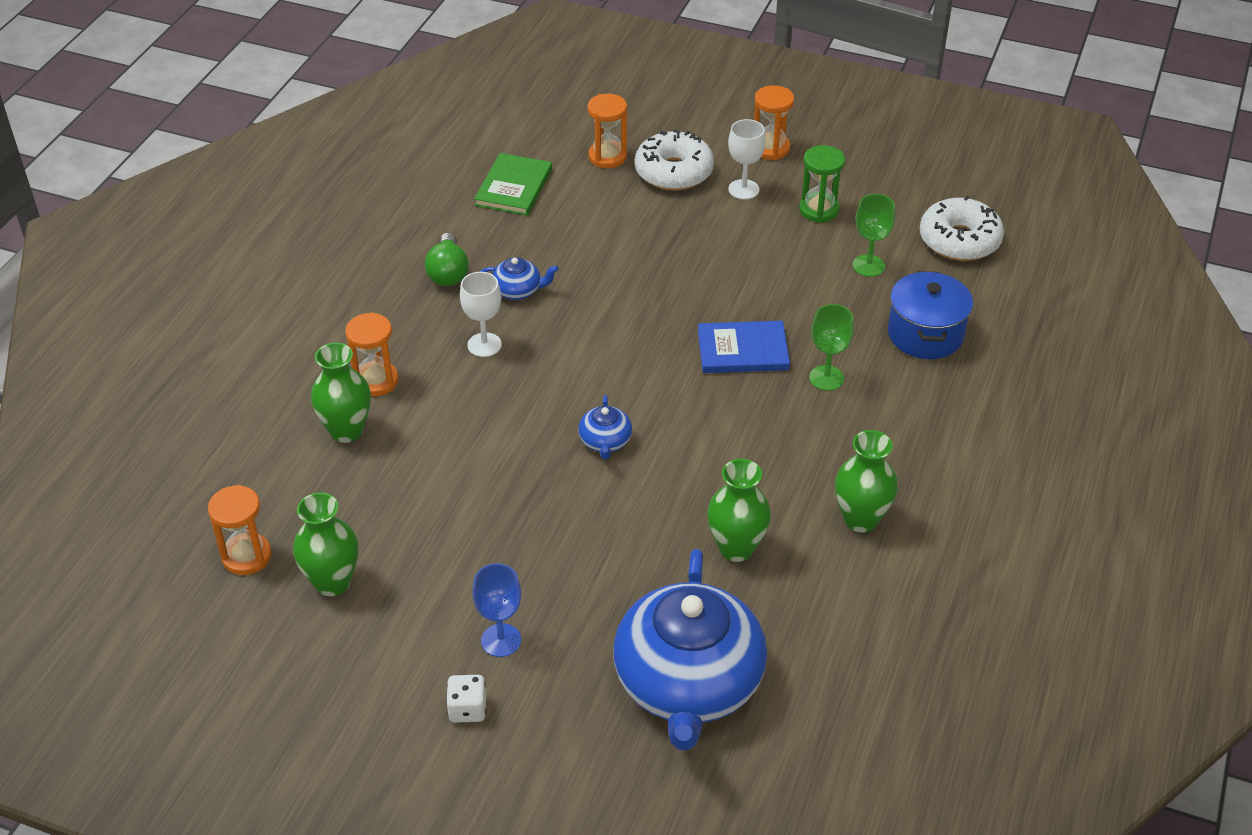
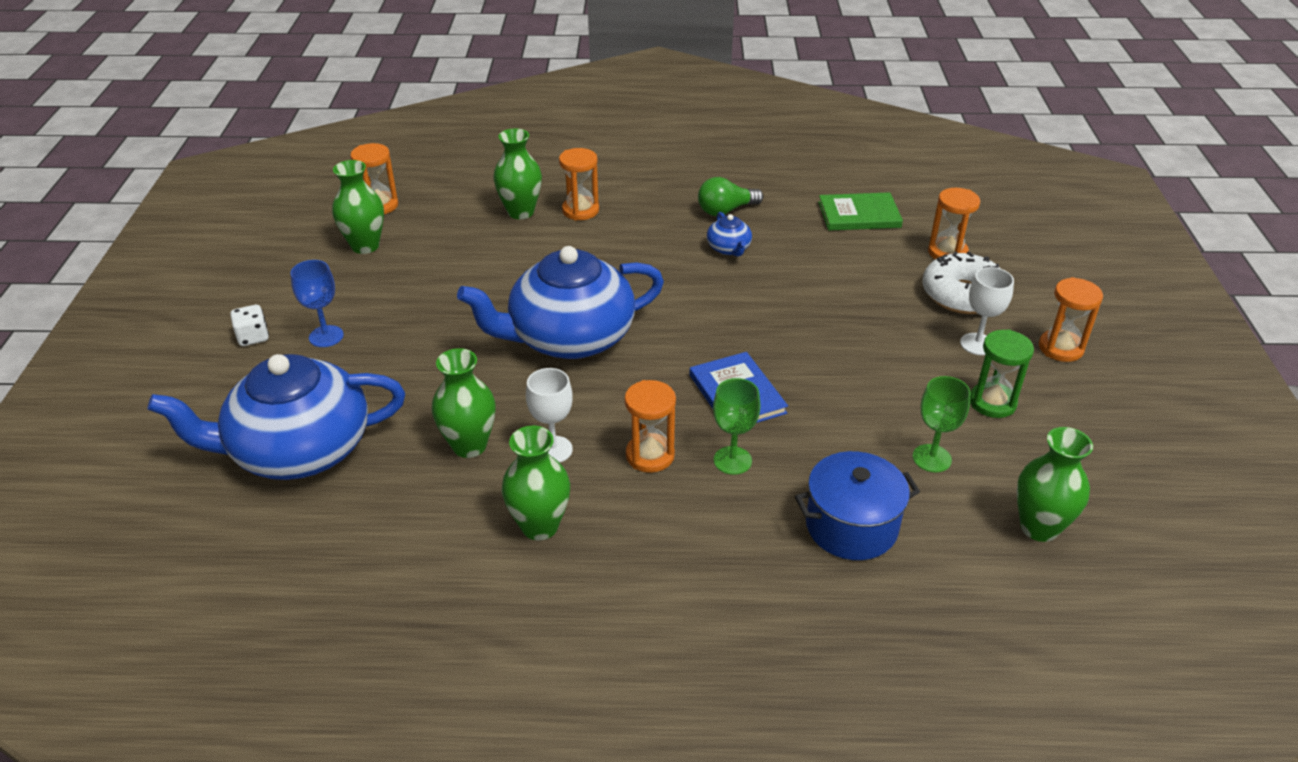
camera: 70 degrees right, 5 degrees down
(484, 345) = (651, 248): white goblet -> white goblet (553, 450)
(605, 441) = (569, 338): blue teapot -> blue teapot, size x2.48
(800, 427) = (650, 455): none -> orange hourglass
(959, 240) = (1039, 527): white donut -> green vase

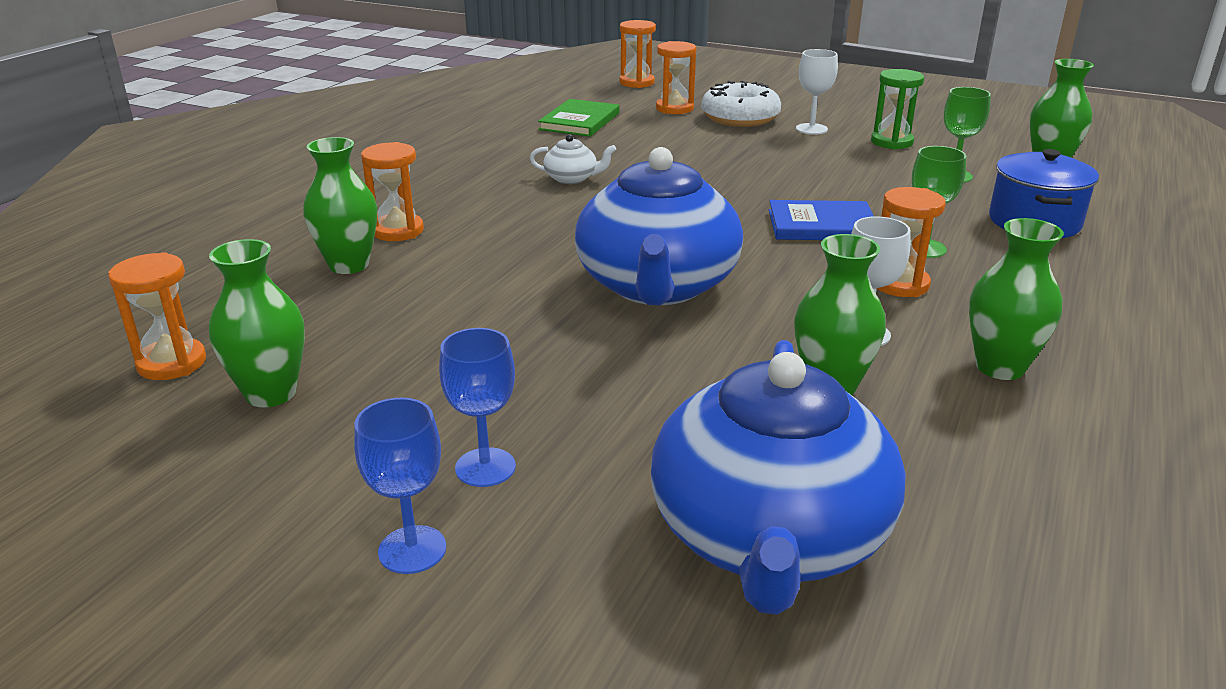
camera: 65 degrees left, 10 degrees down
(253, 337) = (412, 550): white dice -> blue goblet
(726, 210) = (500, 166): green light bulb -> none
(729, 248) = (572, 178): blue teapot -> white teapot
(1060, 348) = (836, 109): orange hourglass -> orange hourglass (637, 83)

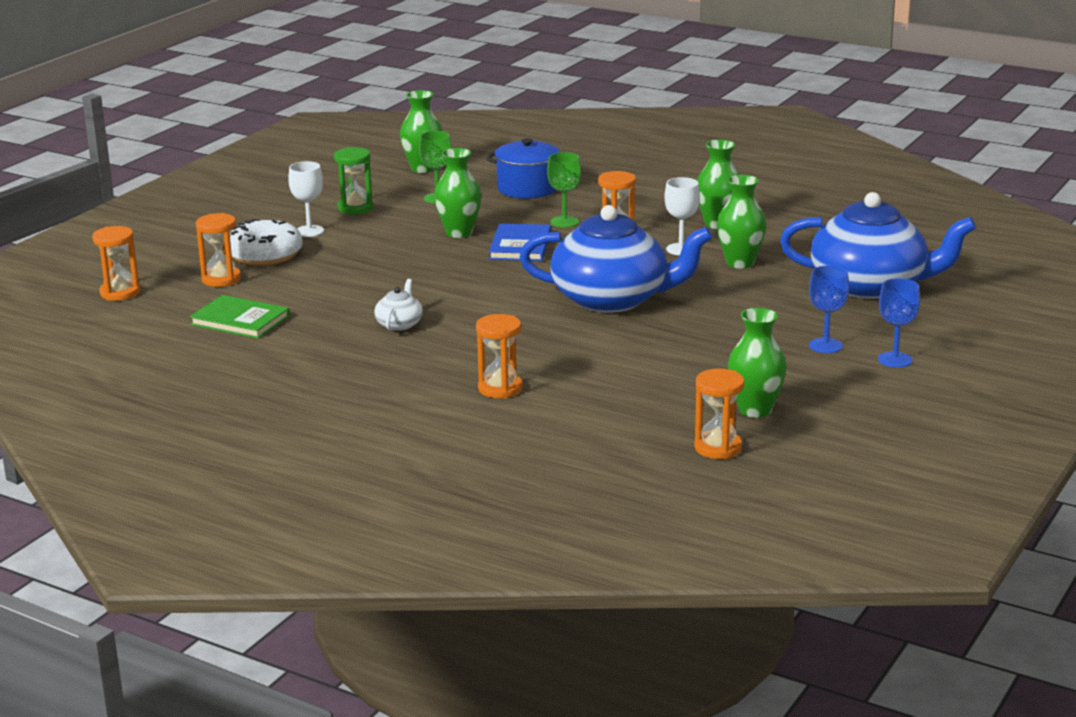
camera: 85 degrees left, 5 degrees down
(349, 265) = (564, 402): green vase -> green vase (459, 232)

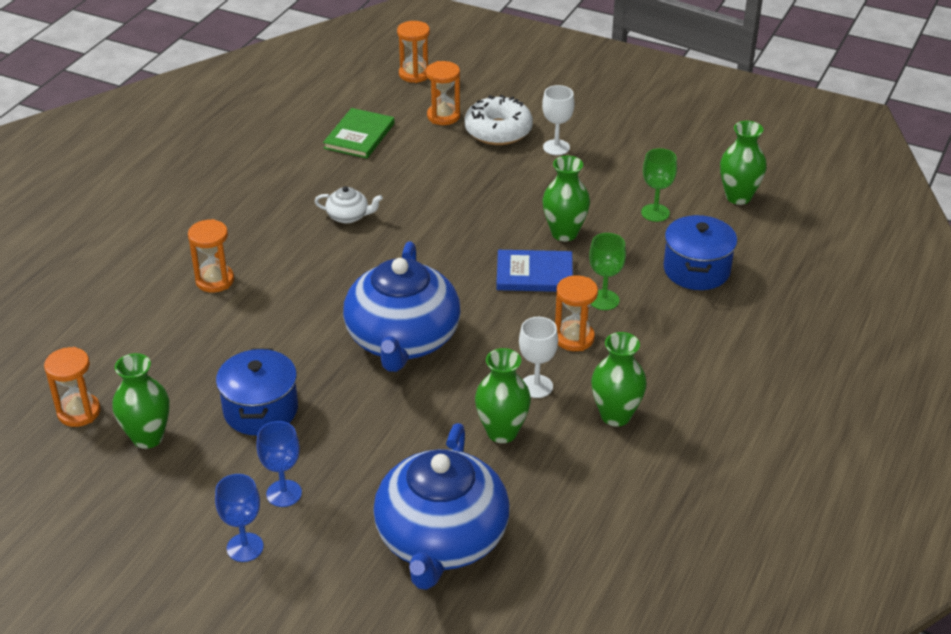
camera: 85 degrees right, 15 degrees up
(355, 208) = (619, 166): green hourglass -> none
(713, 359) = (261, 410): none -> blue pot

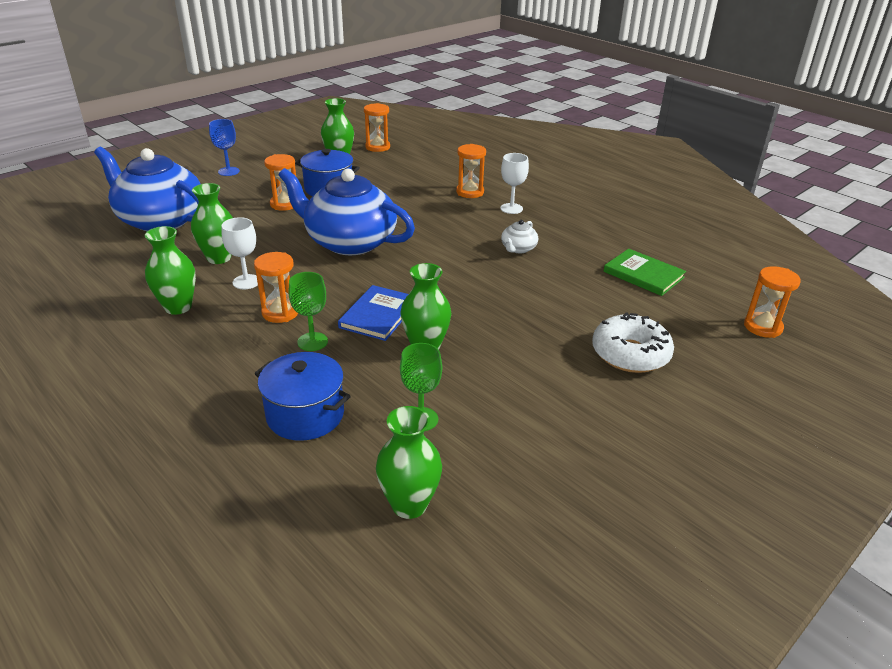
camera: 110 degrees right, 5 degrees down
(284, 493) = (254, 185): blue goblet -> none
(443, 116) = (669, 326): orange hourglass -> orange hourglass (284, 204)
(556, 147) = (583, 385): white goblet -> white goblet (511, 208)

